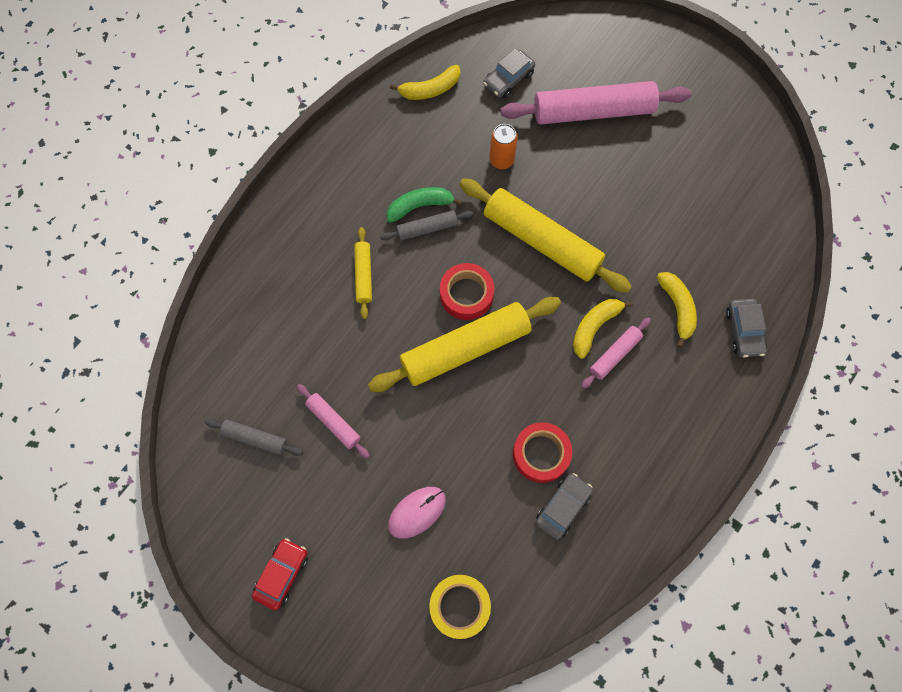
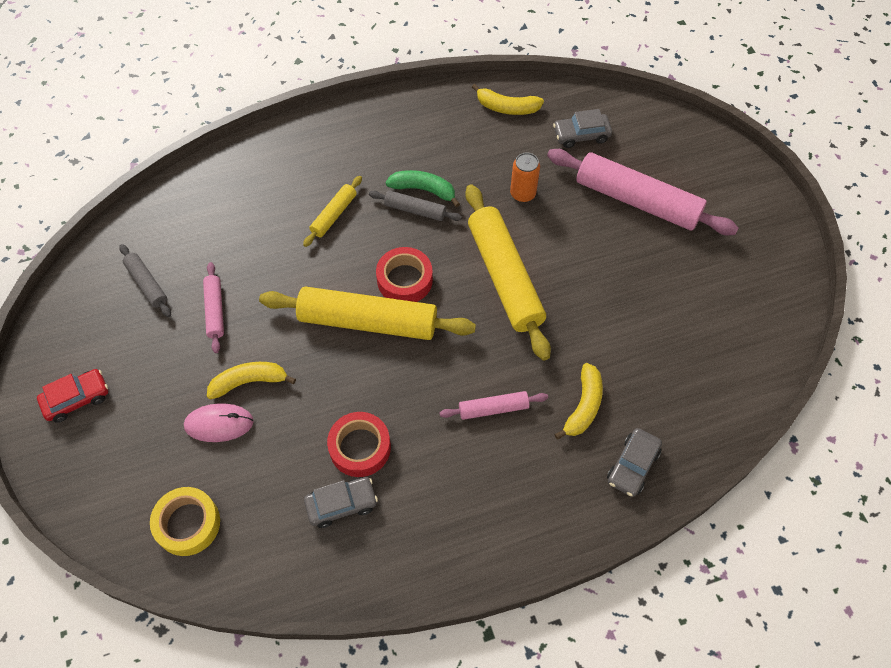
camera: 35 degrees right, 10 degrees down
(594, 327) = (494, 374): yellow banana -> yellow banana (249, 382)

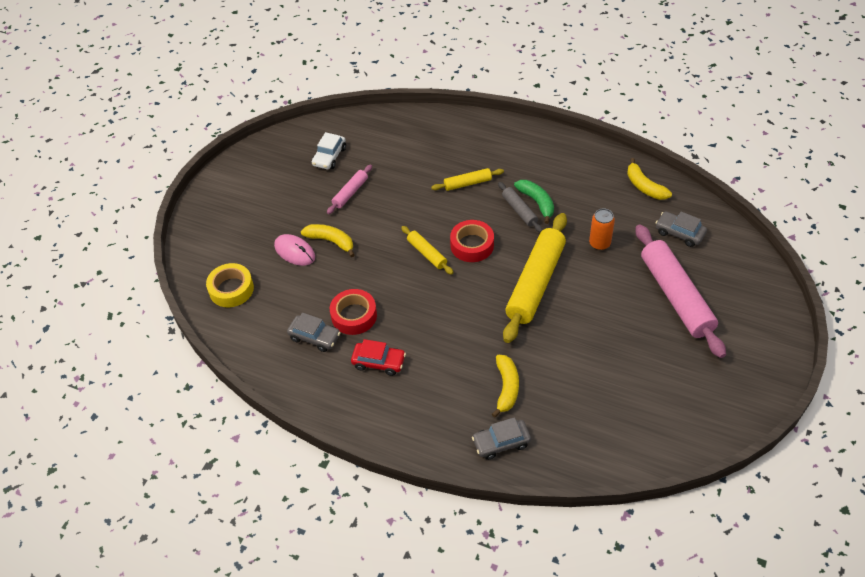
camera: 45 degrees right, 10 degrees down
(77, 399) = (240, 191): red car -> red car (379, 362)
(147, 284) = (329, 156): grey rolling pin -> white car
(368, 322) = (427, 254): yellow rolling pin -> yellow rolling pin, size x0.48
(493, 408) = (450, 350): pink rolling pin -> none
(583, 406) = (506, 388): yellow banana -> yellow banana turned 60 degrees counterclockwise

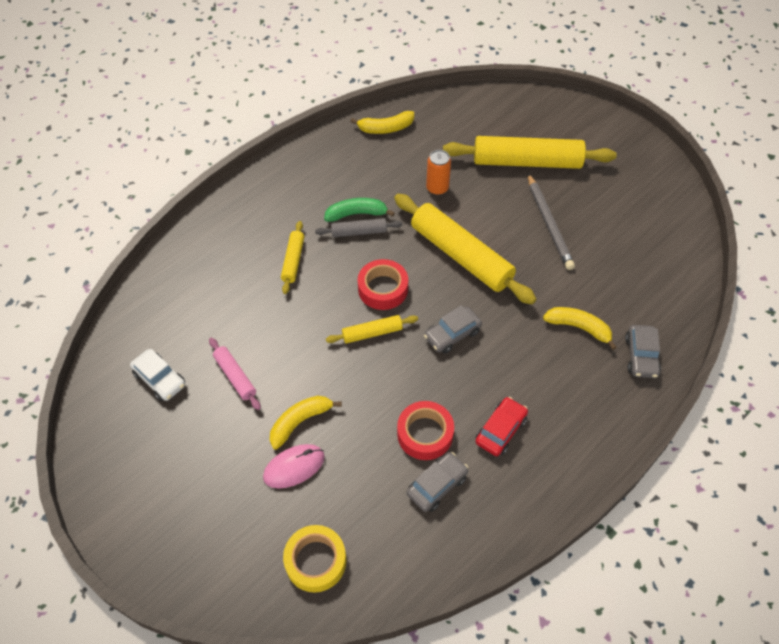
camera: 70 degrees left, 5 degrees up
(611, 334) = (548, 223): none -> grey pencil
(675, 296) = (527, 162): pink rolling pin -> yellow rolling pin
(679, 233) = (456, 129): grey car -> grey car (452, 334)

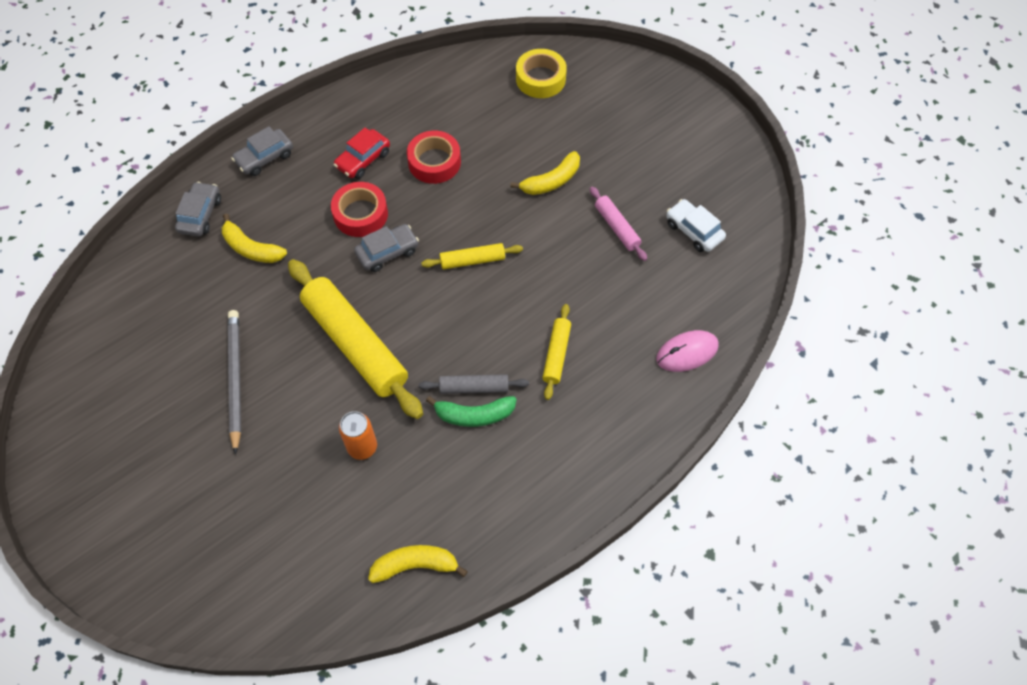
camera: 175 degrees left, 5 degrees up
(294, 467) = (557, 145): pink mouse -> pink mouse (687, 352)
(383, 289) = (454, 310): red tape -> red tape (360, 214)
(437, 485) = (431, 122): grey car -> grey car (265, 158)
(527, 162) = (228, 481): yellow rolling pin -> none

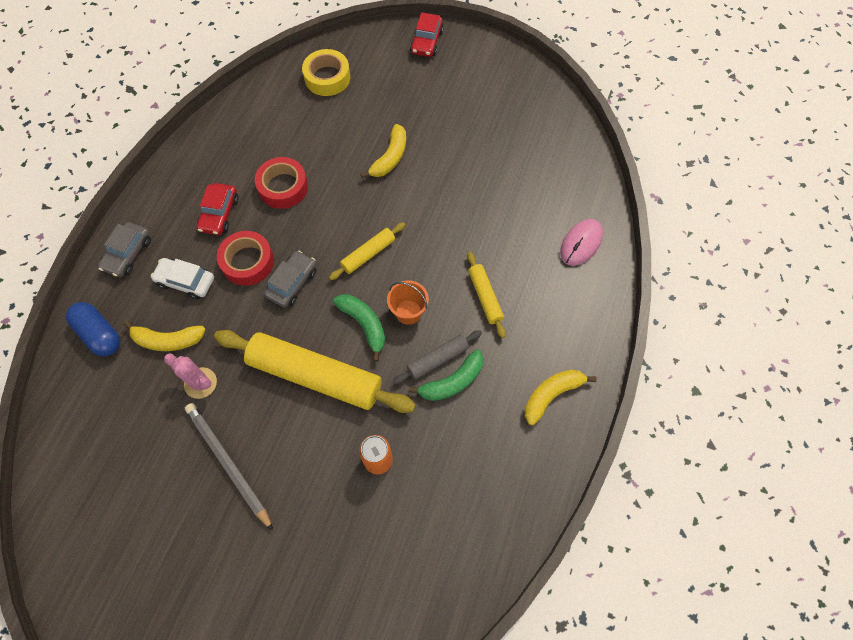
camera: 30 degrees left, 5 degrees up
(200, 215) = (99, 334): grey car -> blue capsule
(255, 299) = (200, 383): none -> pink cactus
(415, 565) = (486, 534): yellow banana -> yellow banana (551, 395)
(427, 322) = (364, 324): none -> green banana
(475, 331) = (408, 312): none -> orange bucket
(617, 227) = (465, 170): pink rolling pin -> none
(661, 86) = (427, 42): none -> red car
(693, 231) = (524, 145): white car -> white car (186, 281)

